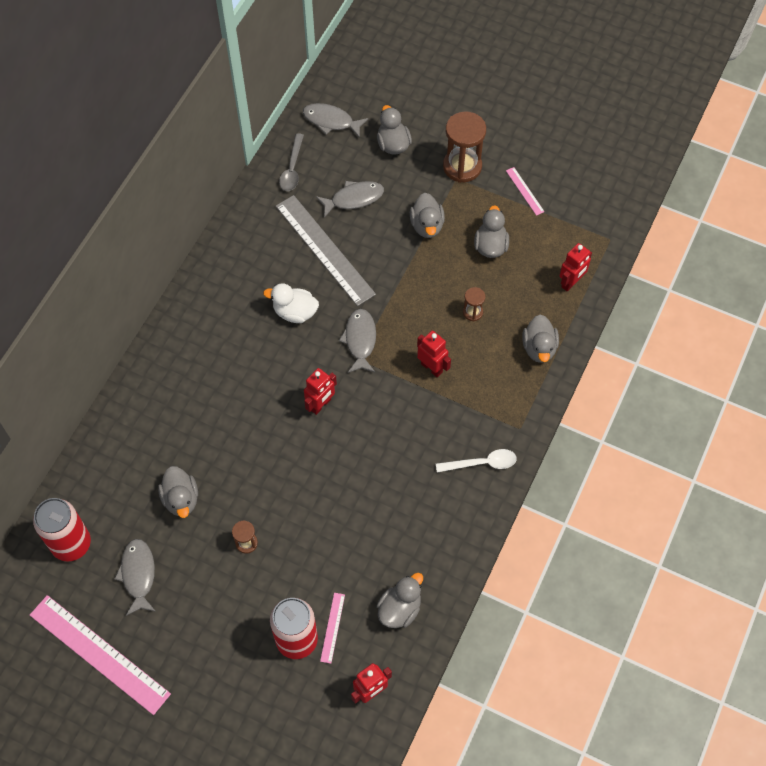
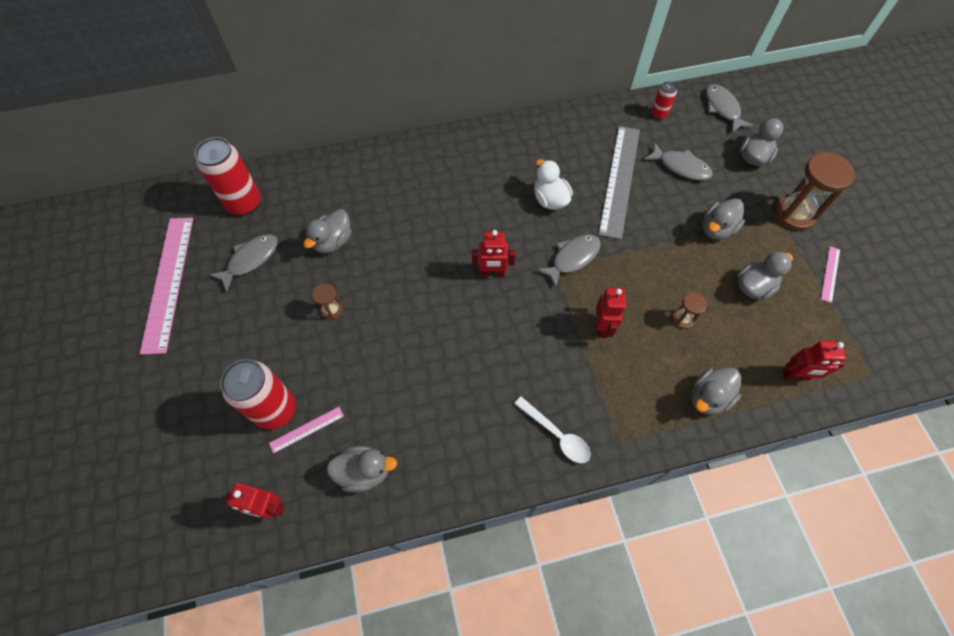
camera: 50 degrees right, 0 degrees up
(292, 169) = (658, 114): grey spoon -> red can

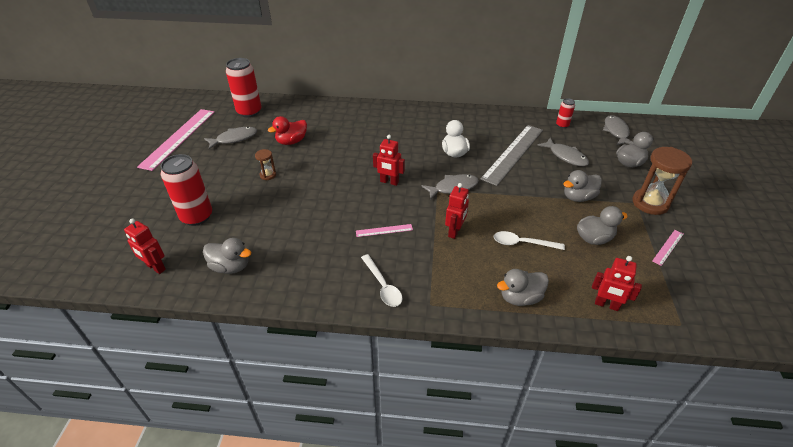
camera: 20 degrees right, 20 degrees down
(307, 429) = (209, 232): pink ruler -> pink ruler (384, 230)
(333, 241) = (291, 141): grey duck -> red duck
(682, 319) = (522, 243): brown hourglass -> white spoon

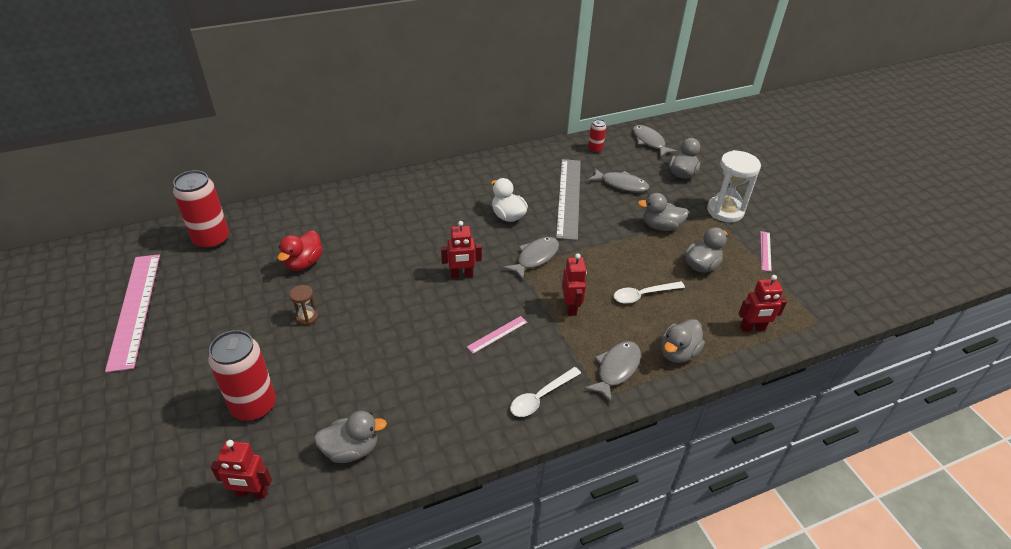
camera: 30 degrees left, 0 degrees up
(234, 139) = (221, 284): grey fish -> grey fish (616, 369)
(382, 286) = (541, 397): white spoon -> white spoon turned 105 degrees clockwise
(578, 197) = (661, 226): grey duck -> grey duck turned 60 degrees clockwise
(650, 203) = (725, 211): brown hourglass -> white hourglass

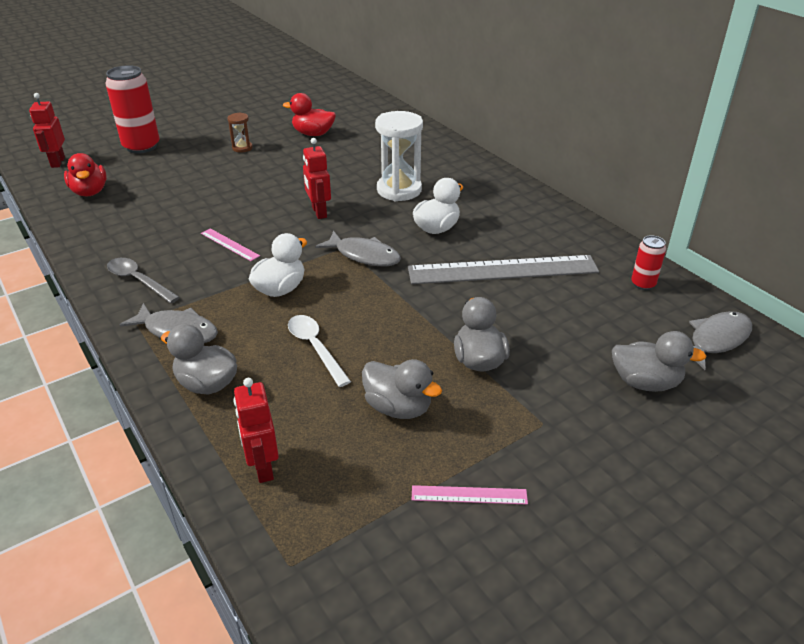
camera: 80 degrees right, 5 degrees down
(135, 309) = (243, 87): pink ruler -> none
(212, 240) = (331, 94): red can -> none
(351, 449) = (90, 192): grey duck -> red duck
(541, 397) = (138, 281): white spoon -> grey spoon
(571, 307) = (280, 289): red robot -> white duck
(621, 184) = (565, 315): grey fish -> none
(725, 211) = (563, 439): white hourglass -> white hourglass (399, 190)

